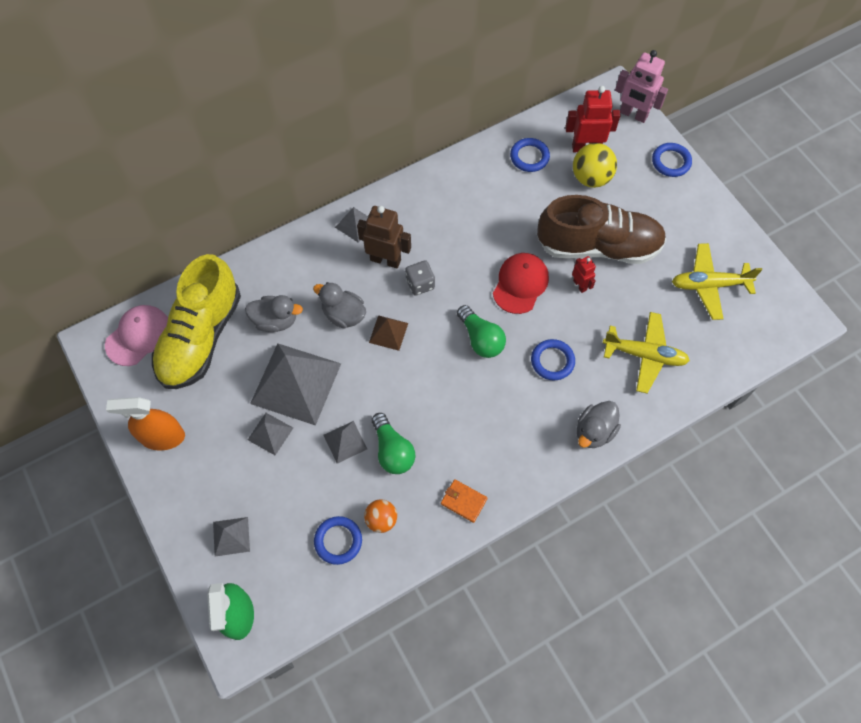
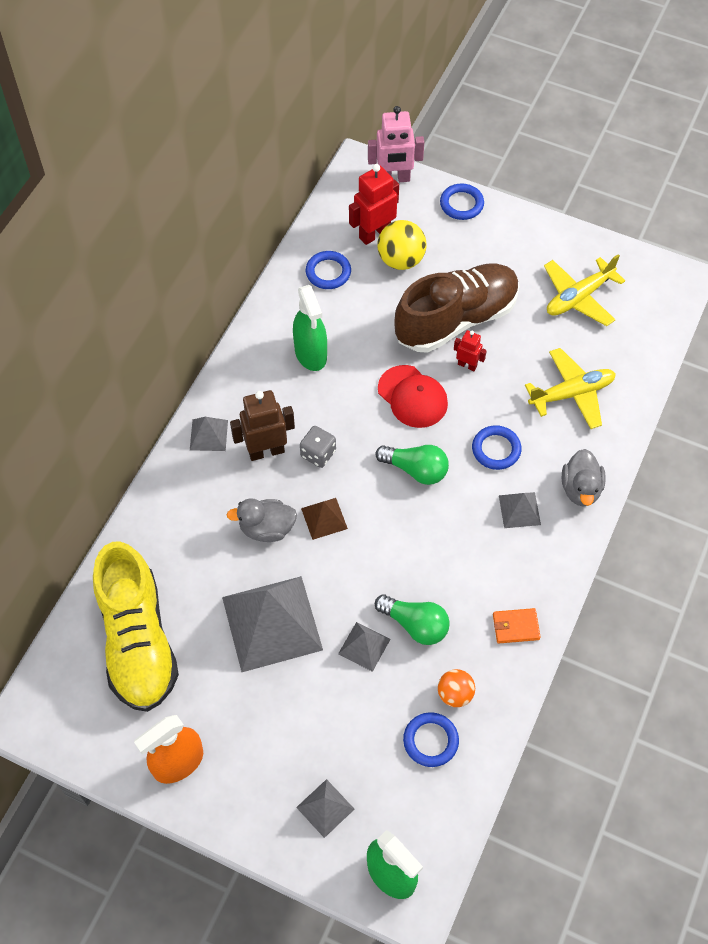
camera: 35 degrees left, 5 degrees down
(138, 336) = (69, 682): pink cap -> none
(270, 433) = (285, 687): grey pyramid -> grey pyramid (519, 510)
(275, 321) = (202, 577): grey duck -> none
(471, 208) = (310, 353): none -> green spray bottle
(520, 284) = (412, 397): red cap -> red cap turned 150 degrees clockwise

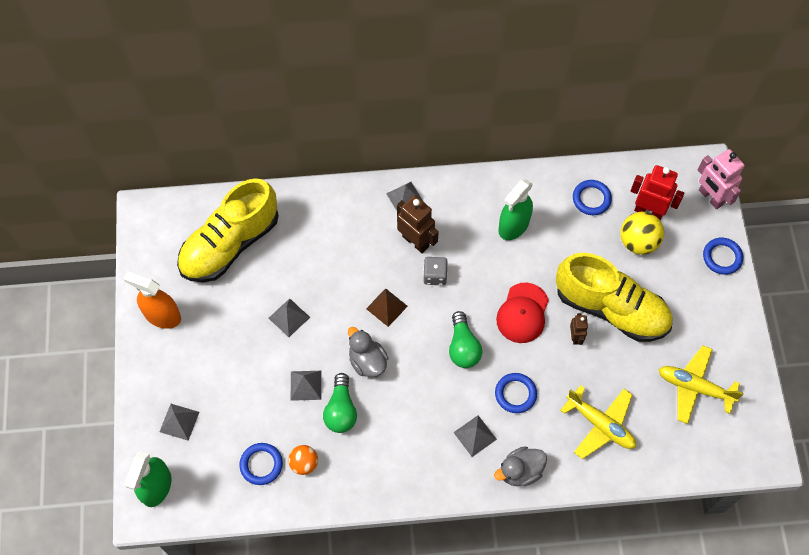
camera: 60 degrees right, 5 degrees up
(267, 528) = (356, 275): grey duck -> grey duck (367, 361)
(272, 623) = (289, 317): grey pyramid -> grey pyramid, size x0.47
(456, 320) = (611, 308): brown shoe -> yellow shoe
(467, 365) = (575, 337): red robot -> brown robot
(515, 627) = (379, 479): orange wallet -> none

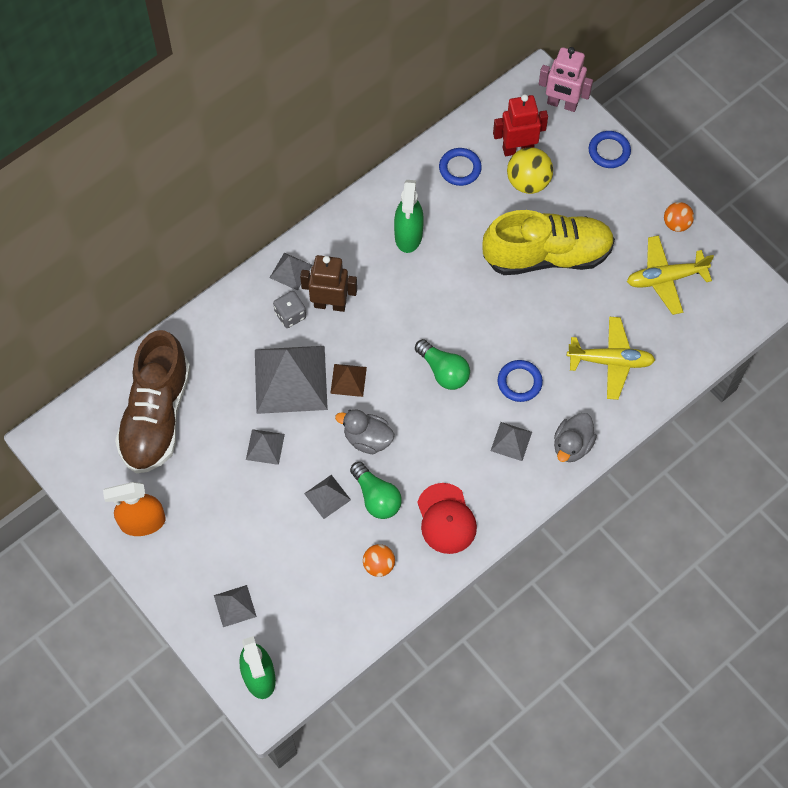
camera: 35 degrees left, 0 degrees up
(230, 244) = (156, 415): yellow shoe -> brown shoe
(261, 464) = (341, 592): blue ring -> none
(345, 279) = (290, 379): none -> grey pyramid
(435, 275) = (371, 324): grey dice -> grey dice (290, 315)
(522, 313) = (474, 308): red cap -> red cap (446, 519)
(575, 337) = (535, 299): brown robot -> none
(736, 349) = (676, 224): none -> orange ball

